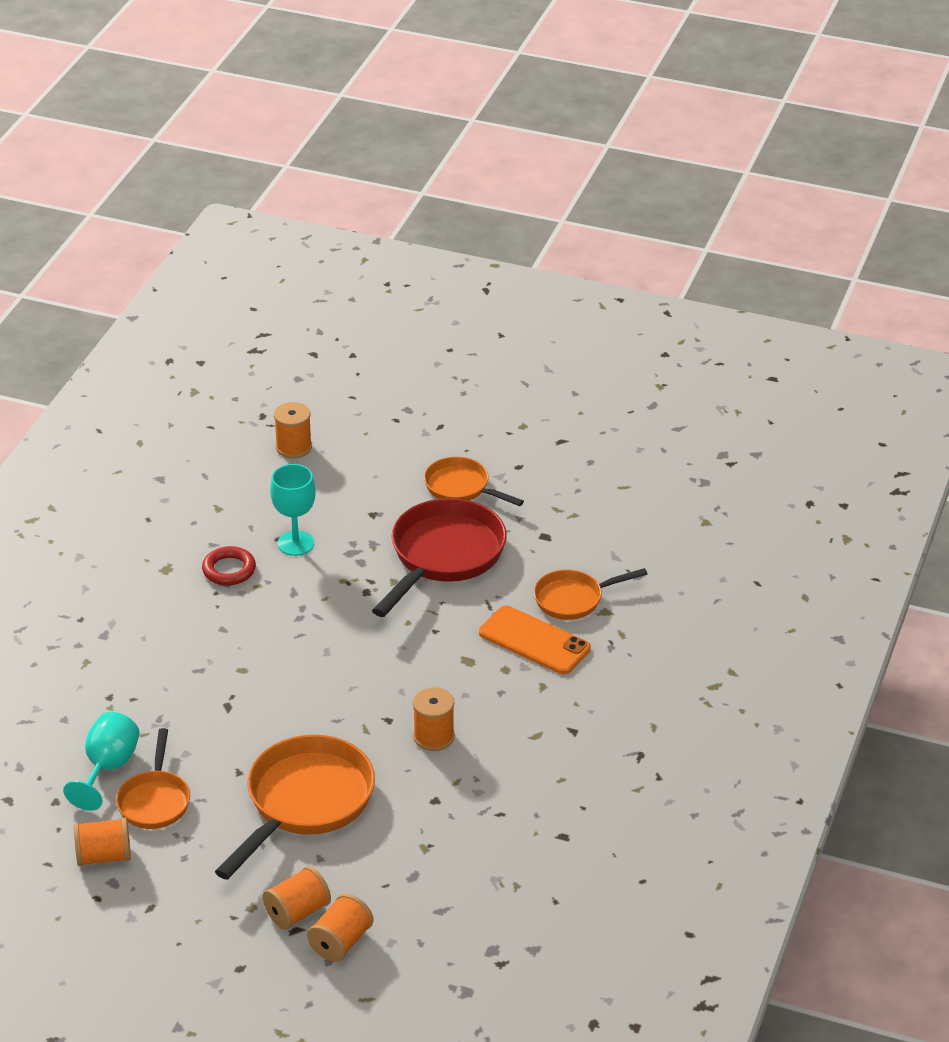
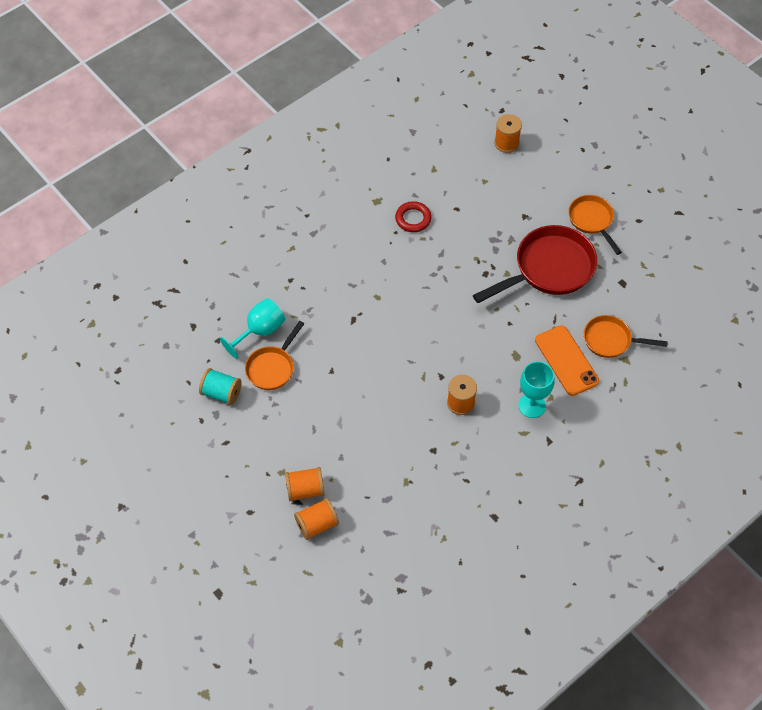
camera: 30 degrees right, 20 degrees up
(104, 856) = (221, 393): orange spool -> turquoise spool
(295, 543) = (464, 217): turquoise goblet -> turquoise goblet (532, 405)
(305, 803) = (356, 413): orange pan -> none

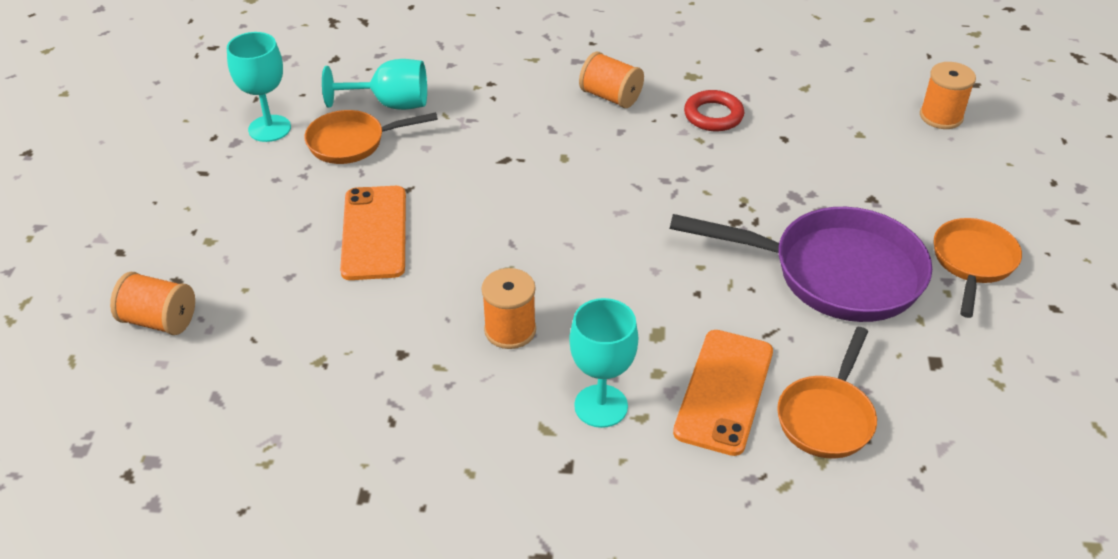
camera: 45 degrees right, 15 degrees down
(221, 393) = (269, 128): turquoise spool -> turquoise goblet
(305, 490) = (203, 276): orange spool -> orange spool (610, 97)
(347, 406) = (374, 233): none -> orange phone
(548, 269) = (835, 273): red pan -> purple pan
(611, 340) = (827, 417): orange pan -> orange pan turned 120 degrees counterclockwise

